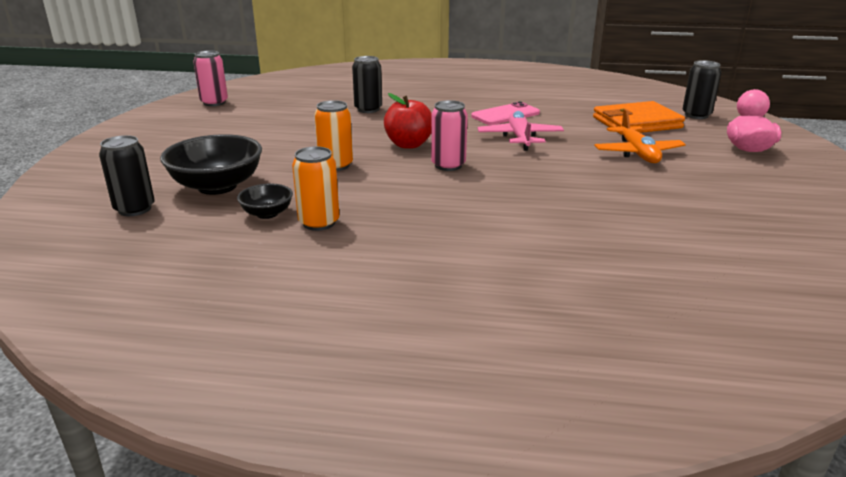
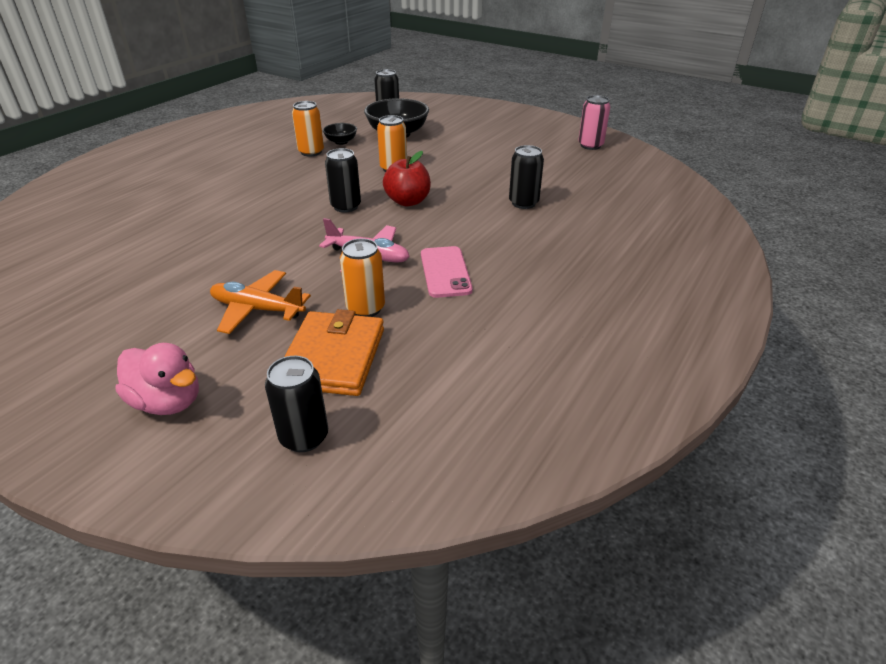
camera: 115 degrees right, 10 degrees up
(448, 165) = (346, 206): pink can -> black can
(580, 126) = (365, 308): none -> orange can

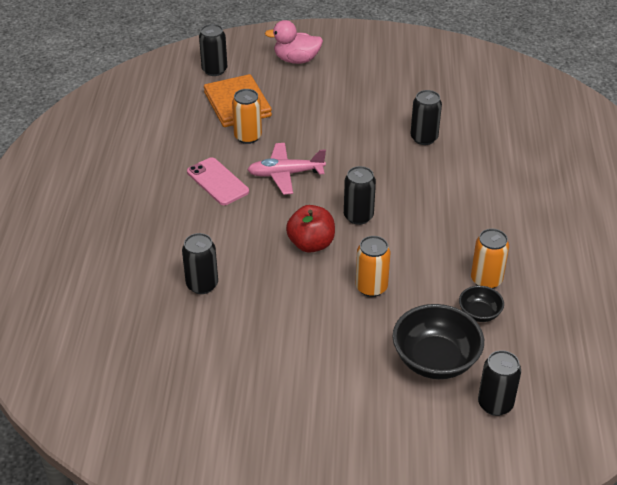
camera: 150 degrees right, 5 degrees up
(193, 243) = (424, 138): none -> black can
(257, 309) = (313, 113): orange plane -> none
(590, 145) = (176, 439): pink can -> none

